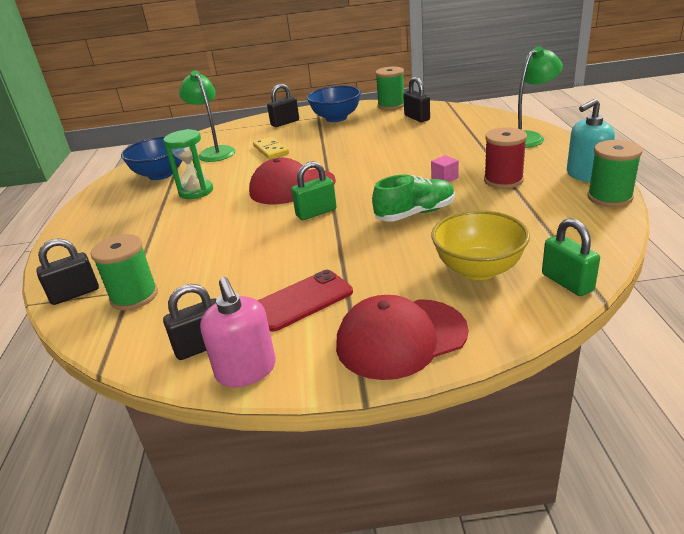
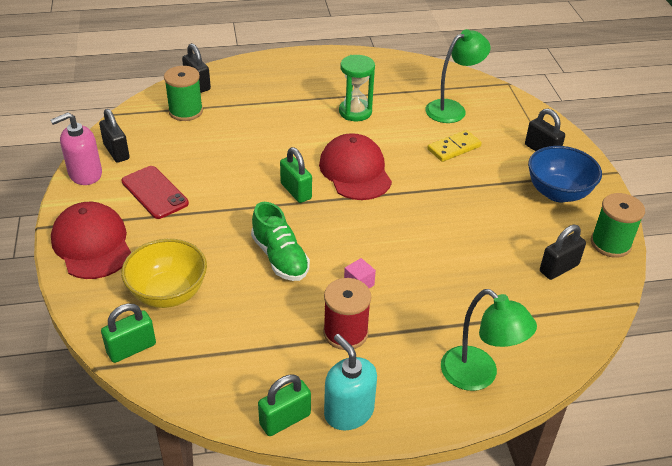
camera: 80 degrees right, 10 degrees up
(160, 174) = (397, 84): blue bowl -> none
(609, 197) = (285, 419): green spool -> green padlock

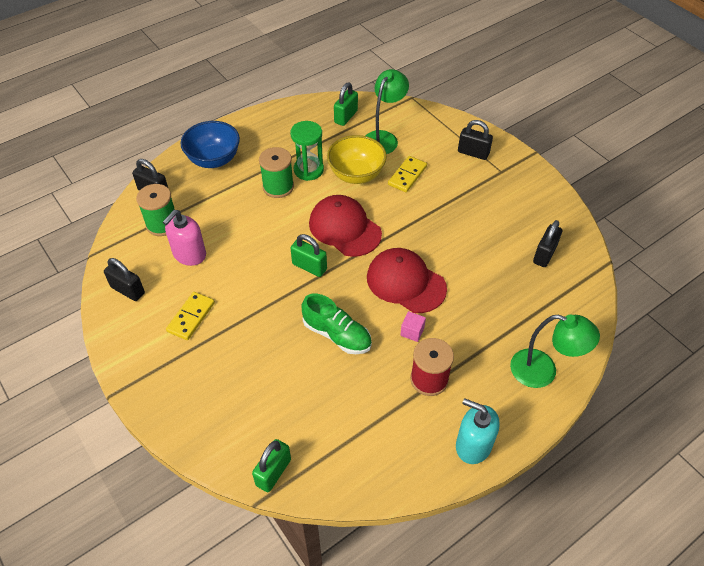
camera: 25 degrees left, 10 degrees up
(85, 174) = (114, 324): pink soap dispenser -> pink soap dispenser (189, 254)
(92, 244) = (171, 391): red cap -> red cap (406, 282)
(155, 192) = (191, 317): red phone -> yellow domino
(168, 293) = (269, 408): yellow bowl -> yellow bowl (356, 175)
(285, 419) = (432, 475): green padlock -> green padlock (346, 117)
(558, 193) = (506, 187): blue bowl -> blue bowl (214, 160)
(610, 244) = (567, 218): green spool -> green spool (278, 187)

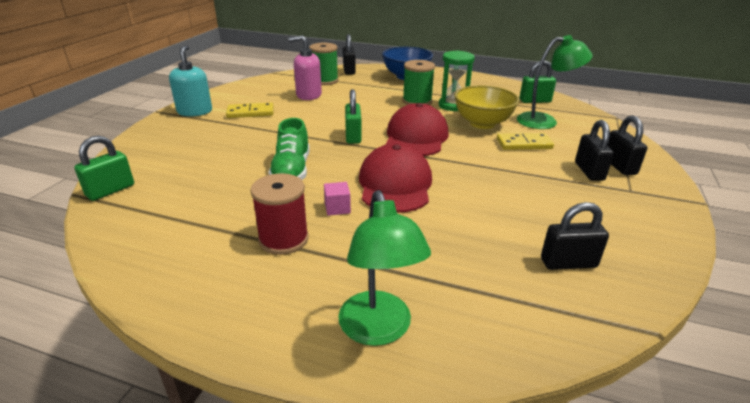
camera: 55 degrees right, 20 degrees down
(128, 290) = (254, 89): black padlock -> black padlock (589, 171)
(273, 472) = (110, 190): green padlock -> green padlock turned 45 degrees counterclockwise
(473, 445) = (209, 305): turquoise soap dispenser -> turquoise soap dispenser (195, 111)

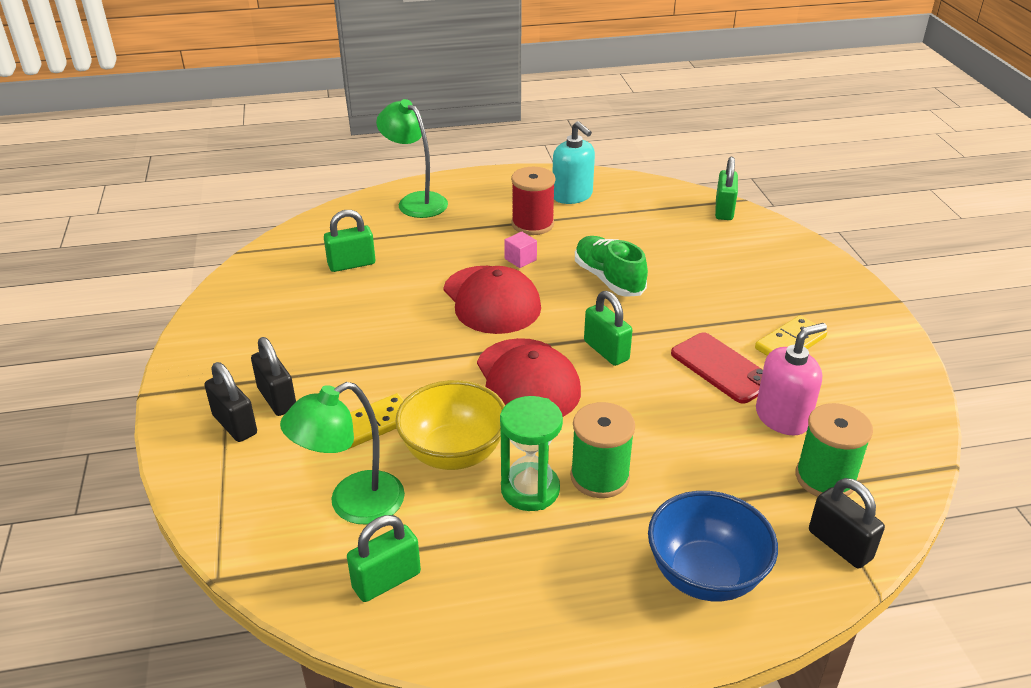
camera: 150 degrees right, 5 degrees up
(195, 111) = (856, 317): turquoise soap dispenser -> turquoise soap dispenser (572, 196)
(303, 114) = (722, 368): none -> red phone
(504, 259) = (351, 264): none -> green padlock
(568, 263) = (298, 278): black padlock -> none

